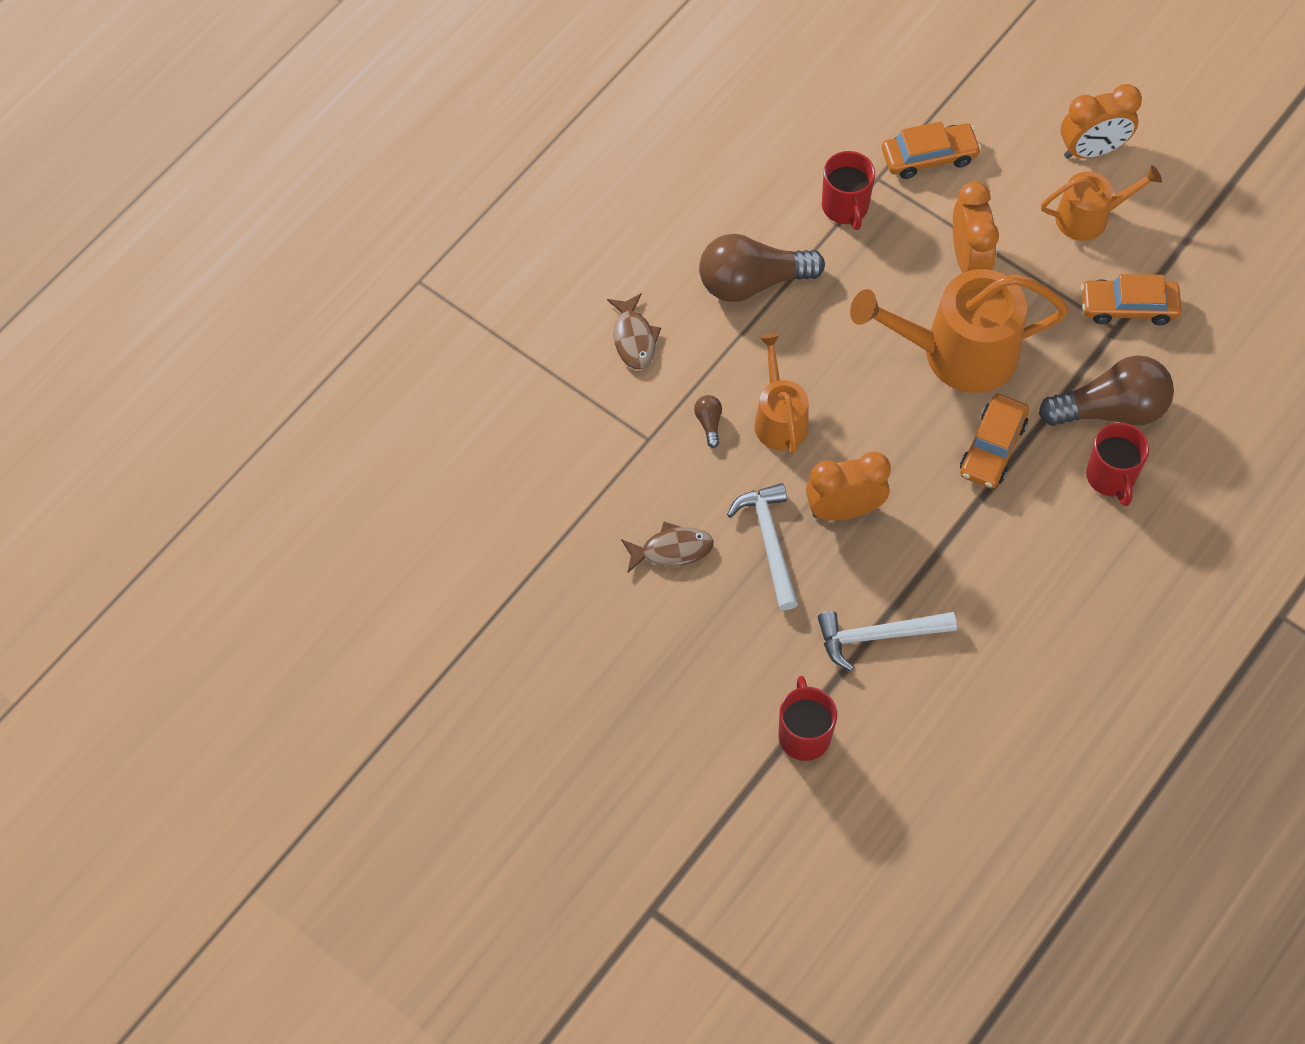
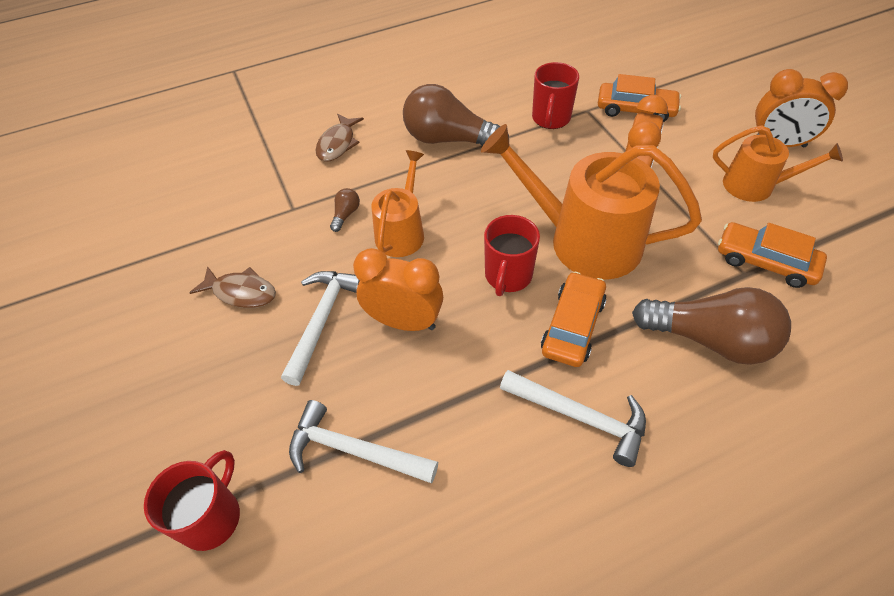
camera: 30 degrees right, 10 degrees down
(992, 447) = (573, 326): orange car -> orange car turned 150 degrees clockwise
(1038, 526) = (580, 417): none -> white hammer
(1111, 477) = (682, 402): red mug -> red mug (508, 276)

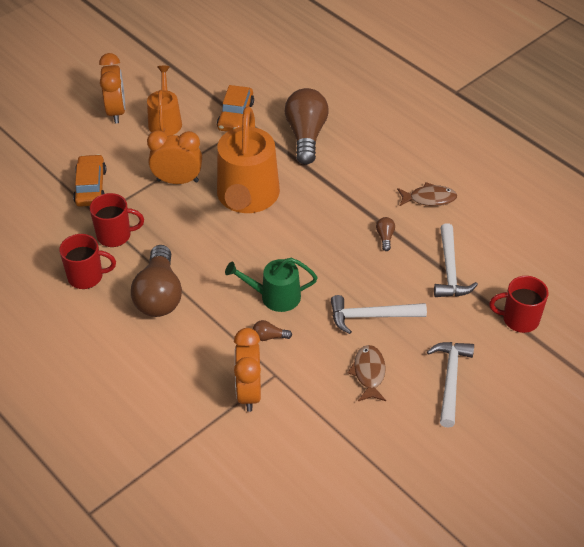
camera: 110 degrees left, 5 degrees down
(338, 144) = (186, 372): brown fish -> brown fish (429, 198)
(401, 232) = (275, 296): orange watering can -> green watering can
(404, 321) = (353, 273): orange clock -> orange clock (249, 392)
(455, 382) = (385, 237): none -> brown light bulb
(508, 276) = (294, 229): red mug -> red mug (86, 277)
(573, 326) = (321, 192): orange car -> none
(580, 417) = (382, 181): white hammer -> white hammer (450, 380)

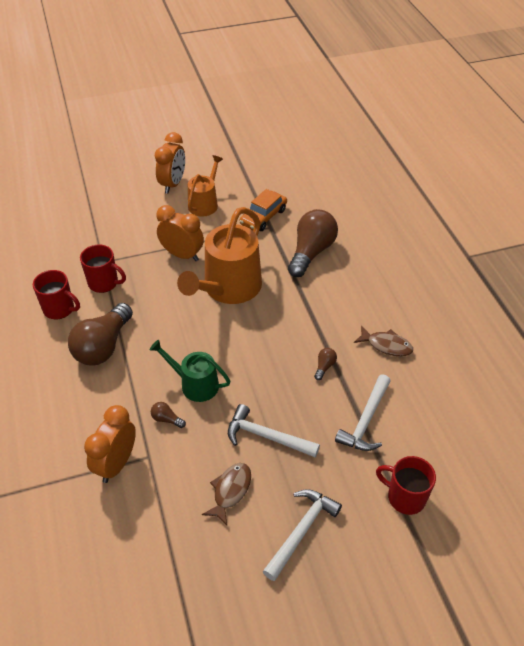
camera: 25 degrees right, 0 degrees up
(91, 187) = (113, 237): orange car -> none

